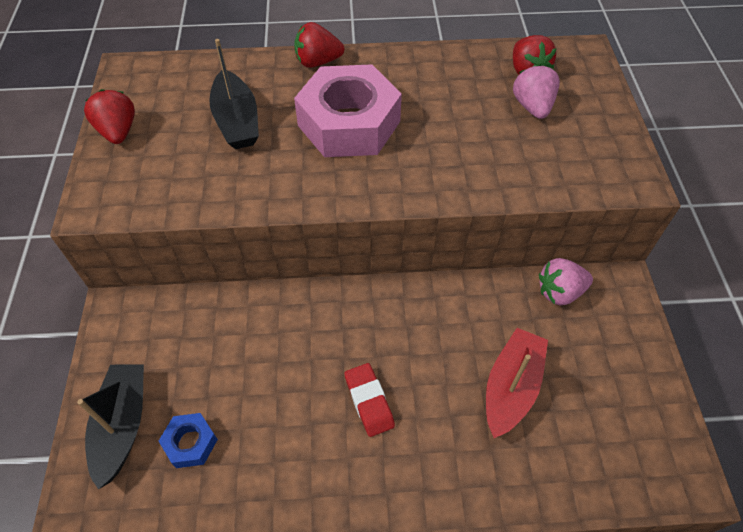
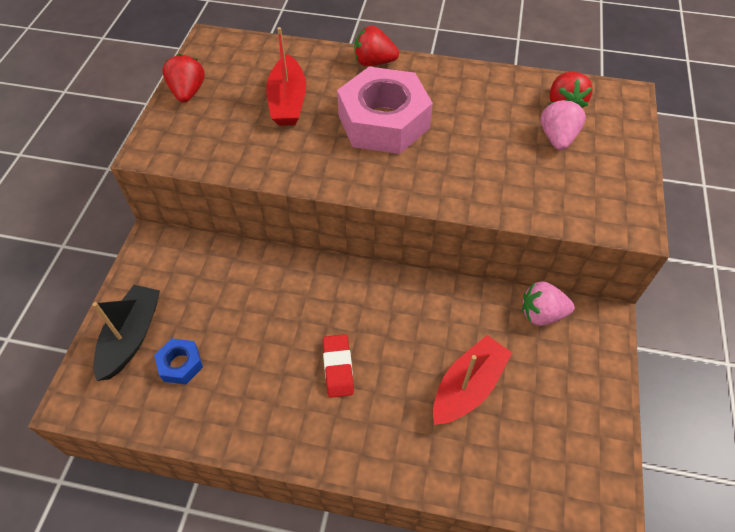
camera: 15 degrees right, 0 degrees up
(237, 121) = (288, 101): black boat -> red boat

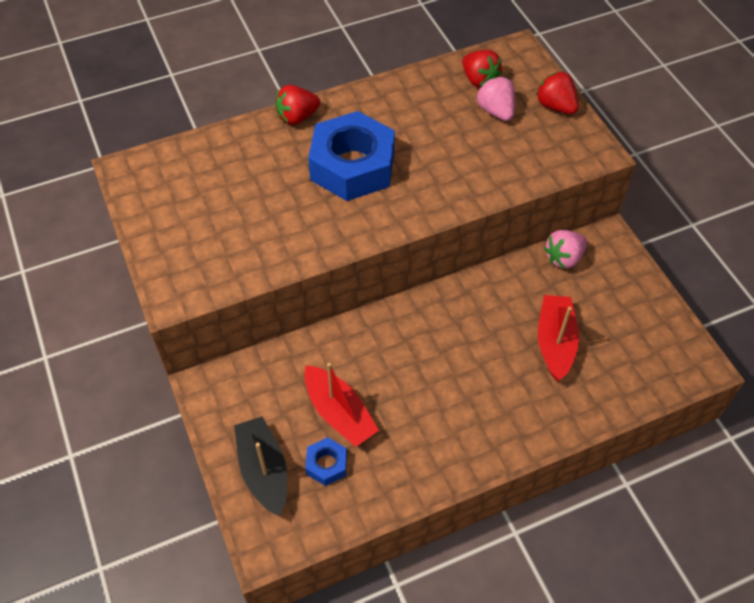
camera: 35 degrees left, 0 degrees up
(188, 92) = (155, 228): red strawberry -> red strawberry (555, 106)
(288, 101) = (255, 190): red boat -> red boat (339, 413)
(338, 367) = (452, 388): red eraser -> none
(383, 121) = (352, 166): pink nut -> blue nut

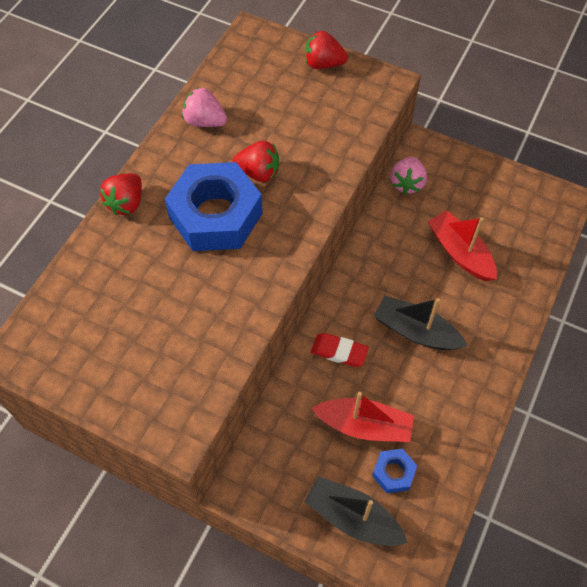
camera: 40 degrees left, 5 degrees up
(374, 346) = (339, 352): none -> red eraser
(452, 375) = (416, 331): none -> black boat
(479, 80) = (245, 77): red strawberry -> red strawberry (258, 172)
(496, 111) = (283, 96): pink strawberry -> pink strawberry (205, 121)

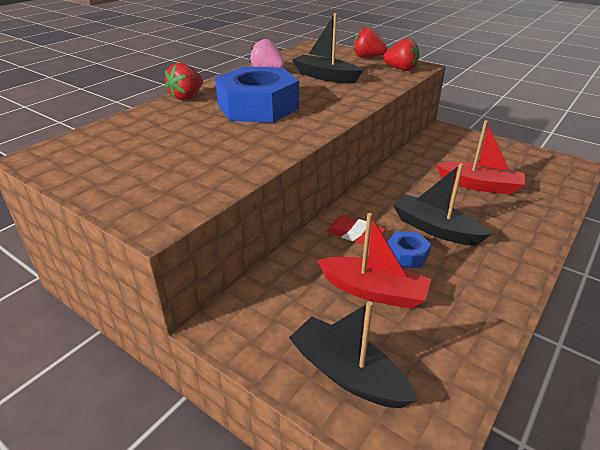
camera: 10 degrees right, 25 degrees down
(258, 172) = (302, 92): red strawberry -> red strawberry (401, 69)
(278, 128) = (325, 77): none -> black boat
(393, 472) = (403, 336): blue nut -> blue nut (406, 255)
(407, 183) = (431, 146): pink strawberry -> none
(460, 252) = (479, 185): red boat -> red boat turned 135 degrees clockwise

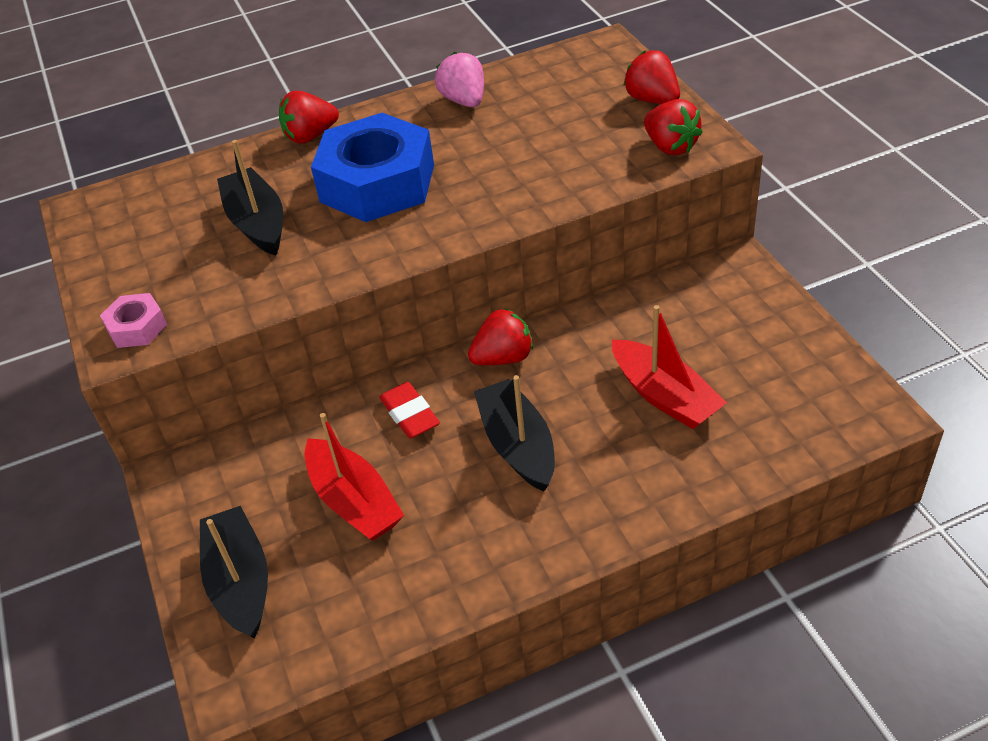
camera: 35 degrees right, 10 degrees up
(161, 207) = (137, 327): none -> pink nut
(325, 77) = (532, 136): black boat -> black boat (257, 223)
(377, 193) = (503, 358): none -> red strawberry
(406, 255) = (441, 469): blue nut -> none

